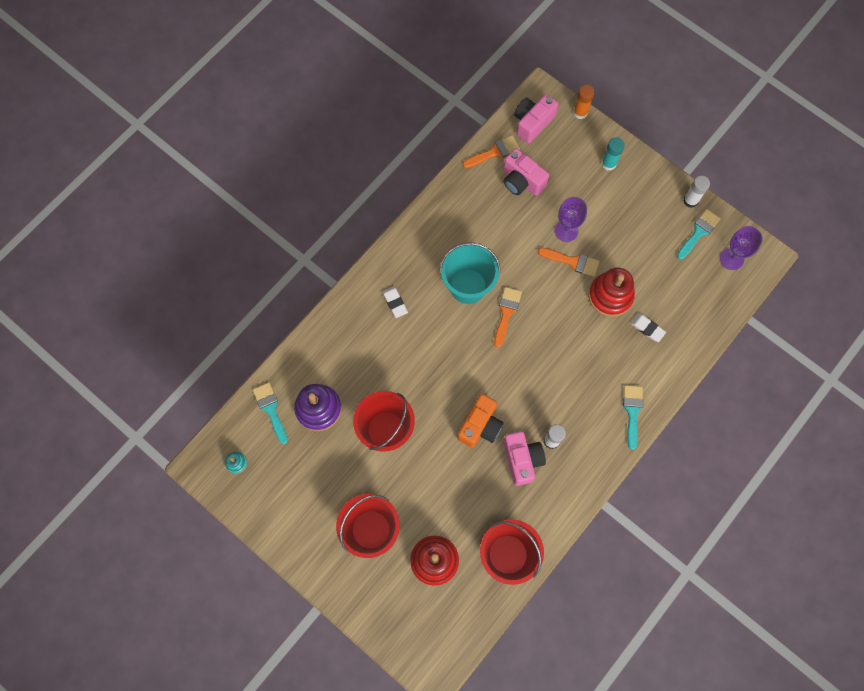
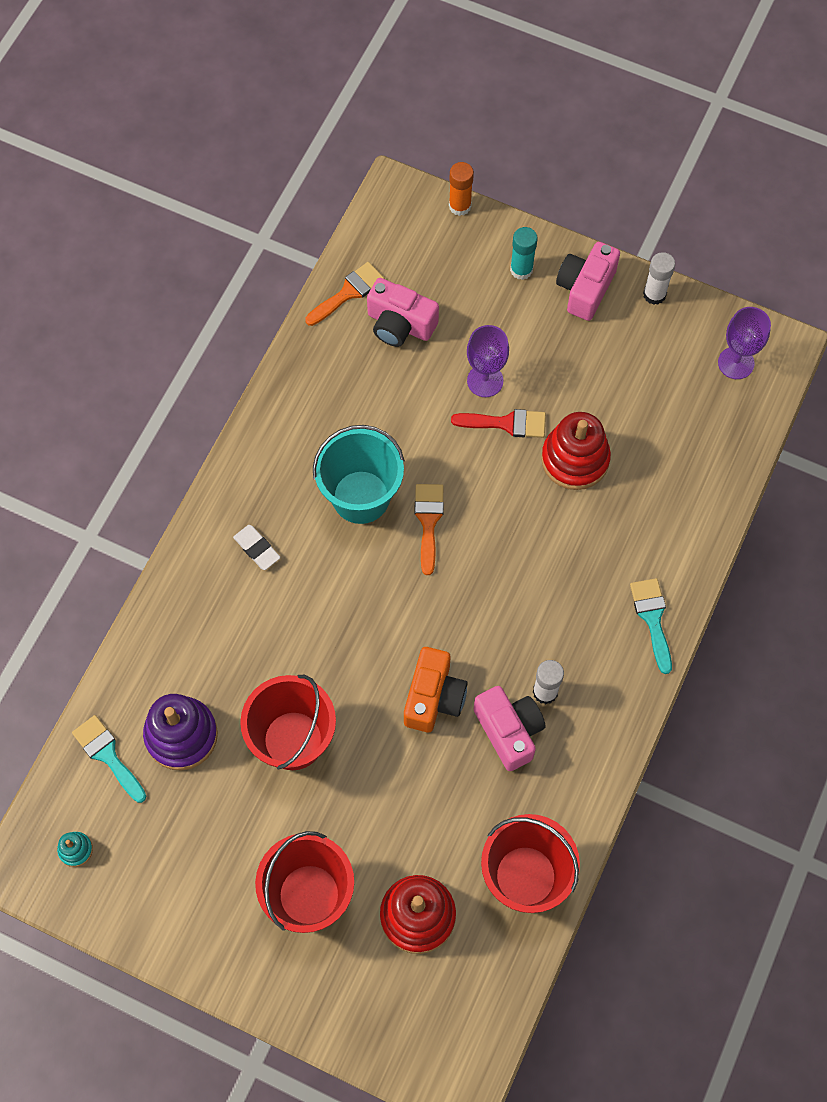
camera: 15 degrees left, 5 degrees down
(532, 123) = (393, 237): pink camera -> pink camera (585, 289)
(572, 261) = (506, 423): orange brush -> red brush
(647, 328) = (641, 493): white eraser -> none
(698, 232) = (678, 337): turquoise brush -> none

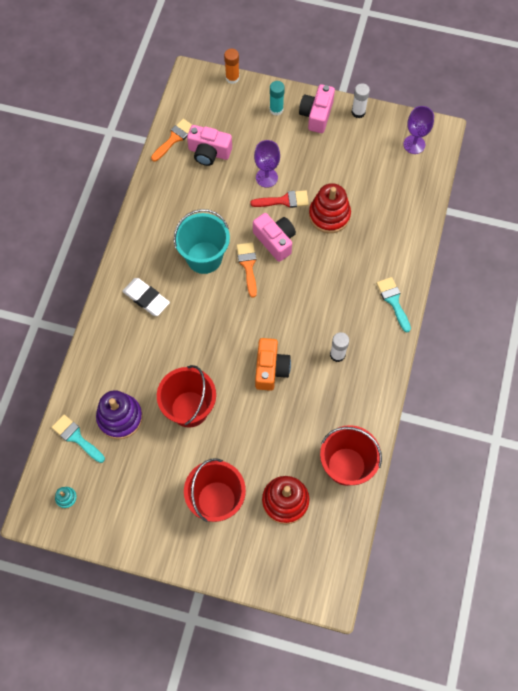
camera: 10 degrees left, 0 degrees up
(257, 549) = (146, 298): white eraser -> white eraser, size x1.51
(509, 731) = (320, 381): pink camera -> pink camera (275, 241)

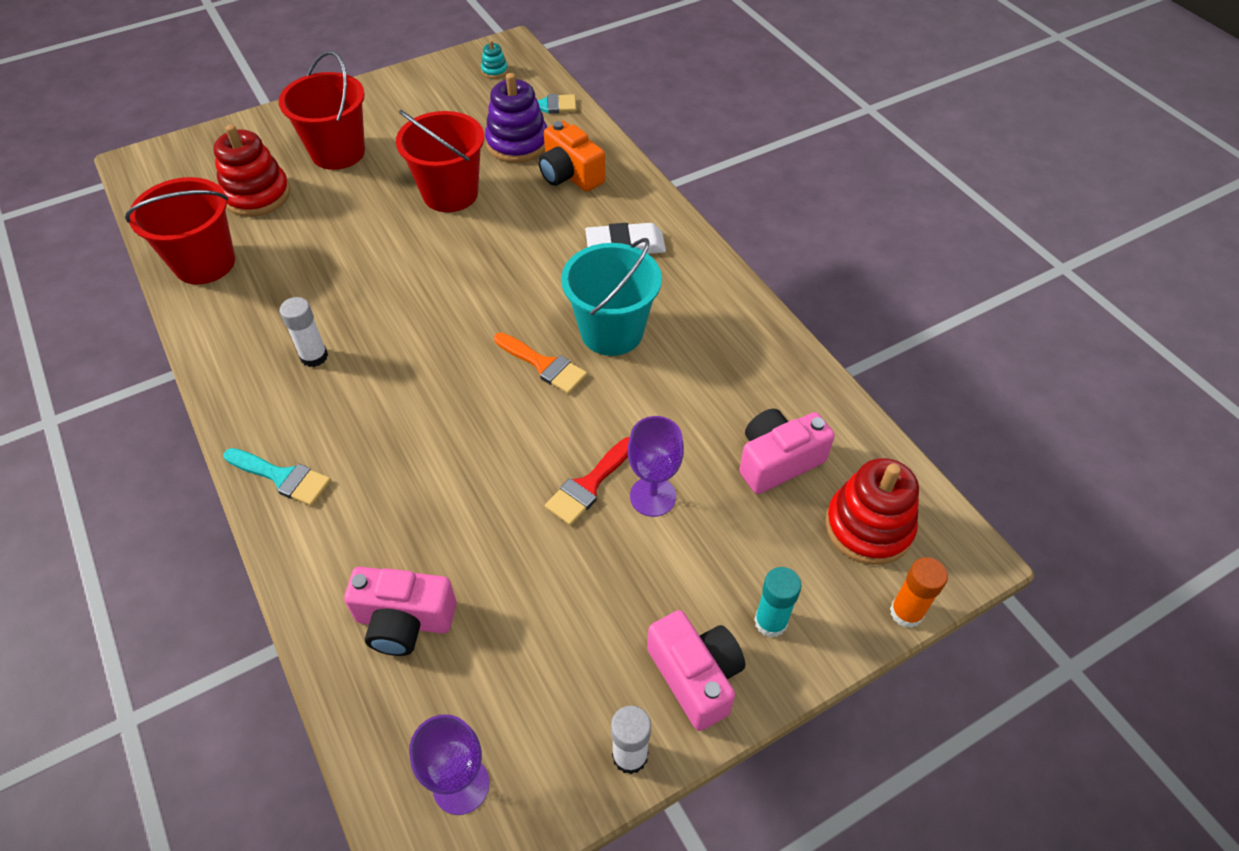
camera: 135 degrees right, 15 degrees down
(174, 138) = (848, 439): orange brush -> none
(270, 369) = (392, 285): orange camera -> orange camera (570, 174)
(275, 241) = (541, 422): pink camera -> pink camera (404, 621)
(329, 215) = (497, 520): red stacking toy -> red stacking toy (868, 527)

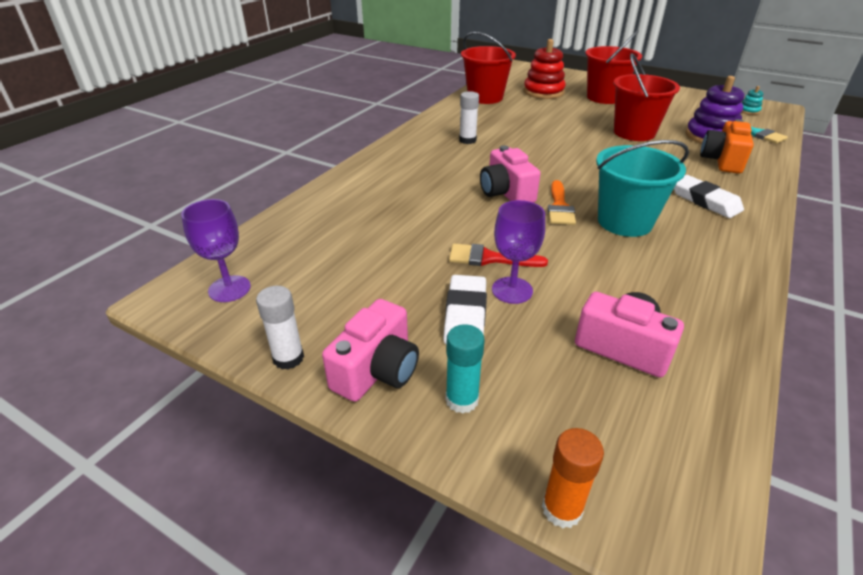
camera: 60 degrees right, 15 degrees down
(282, 477) = (385, 160): turquoise brush -> none
(404, 621) = (327, 227): pink camera -> pink camera (506, 193)
(663, 557) = (465, 314): none -> white eraser
(868, 527) = (628, 438): red stacking toy -> none

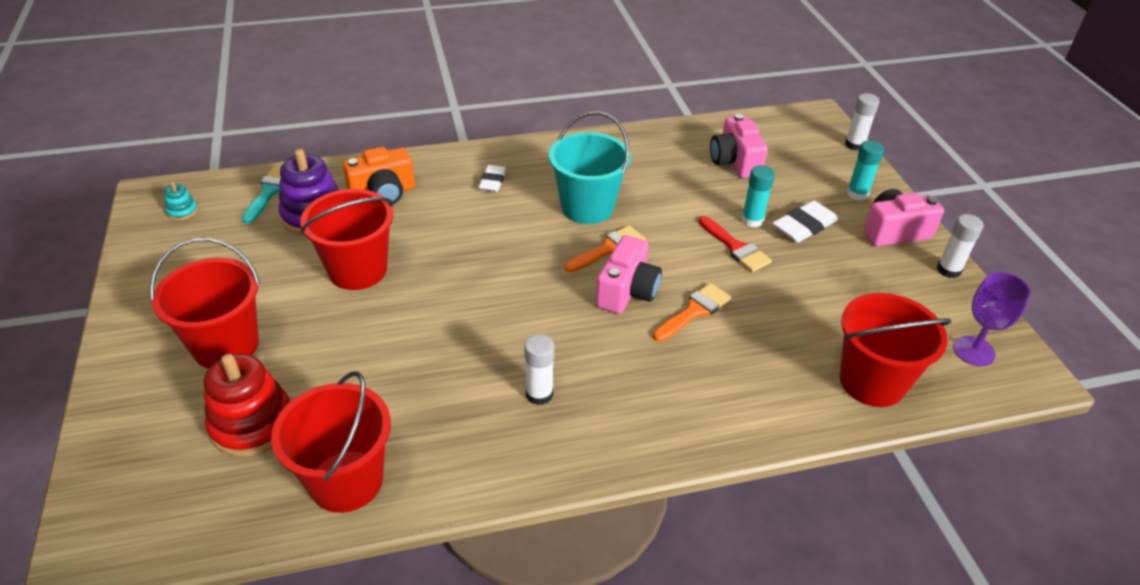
camera: 135 degrees left, 5 degrees up
(299, 228) = (872, 382): none -> red bucket
(453, 205) = (694, 311): none -> orange brush
(512, 290) = (752, 220): purple goblet -> turquoise glue stick
(561, 509) = (854, 145): orange glue stick -> white glue stick
(705, 201) = (493, 181): white eraser -> white eraser, size x0.66

